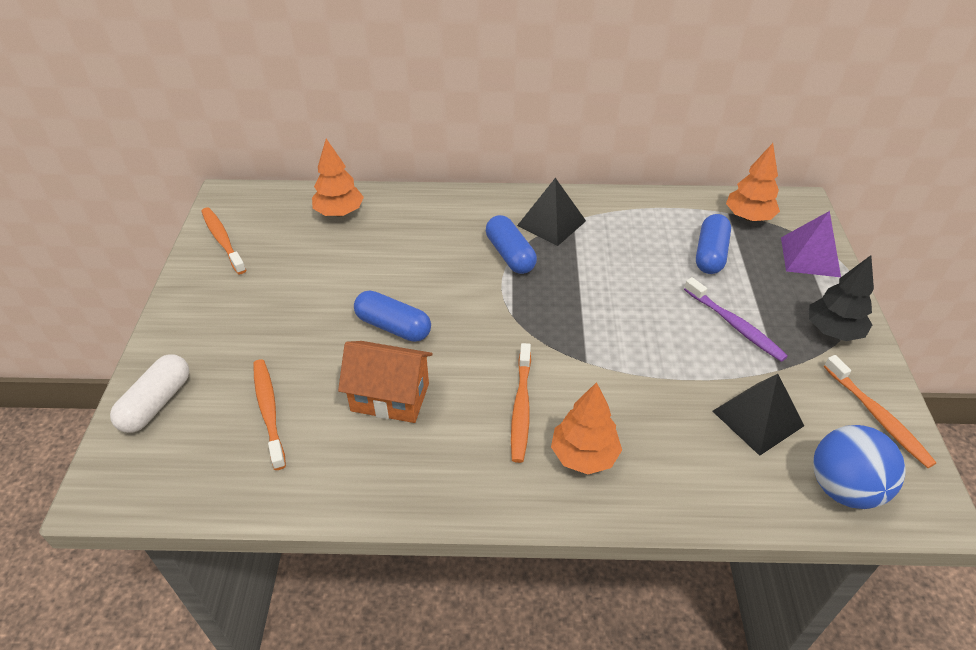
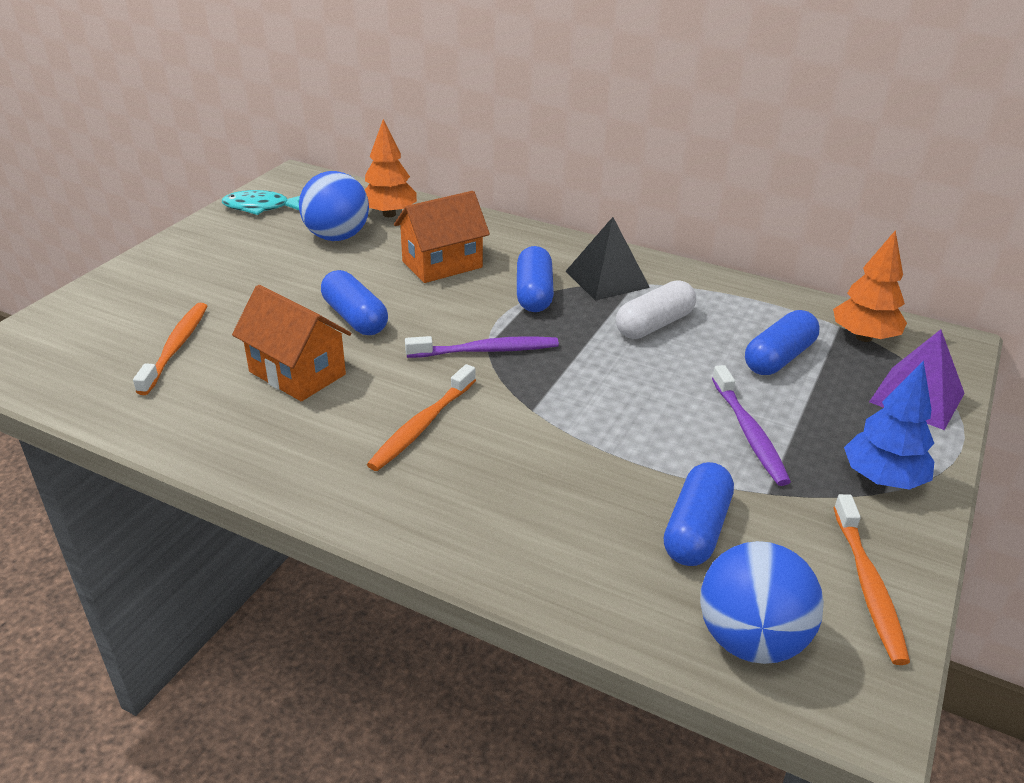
camera: 25 degrees right, 10 degrees down
(156, 403) = (88, 310): white capsule -> white capsule (654, 325)
(223, 240) = (260, 207): orange toothbrush -> turquoise fish
(314, 250) = (337, 237): none -> blue ball
(421, 250) = (442, 264): none -> orange house
(515, 321) = (486, 350): none -> purple toothbrush
(584, 455) = (451, 490): orange tree -> none
(757, 418) = (696, 530): black pyramid -> blue capsule
(833, 331) = (882, 479): black tree -> blue tree

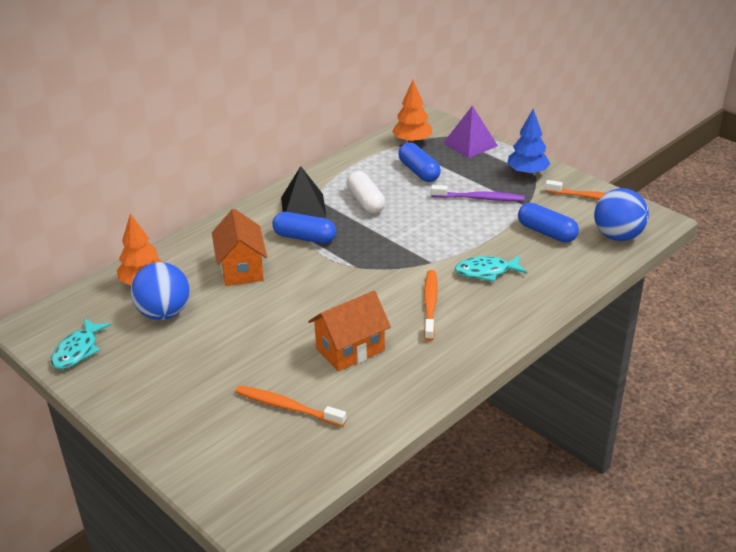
camera: 70 degrees left, 0 degrees up
(355, 318) = (293, 317): blue capsule -> none
(422, 426) = (430, 304): orange toothbrush -> orange toothbrush turned 135 degrees counterclockwise
(486, 350) = (362, 268): purple toothbrush -> none
(533, 471) = (486, 272): none -> turquoise fish

